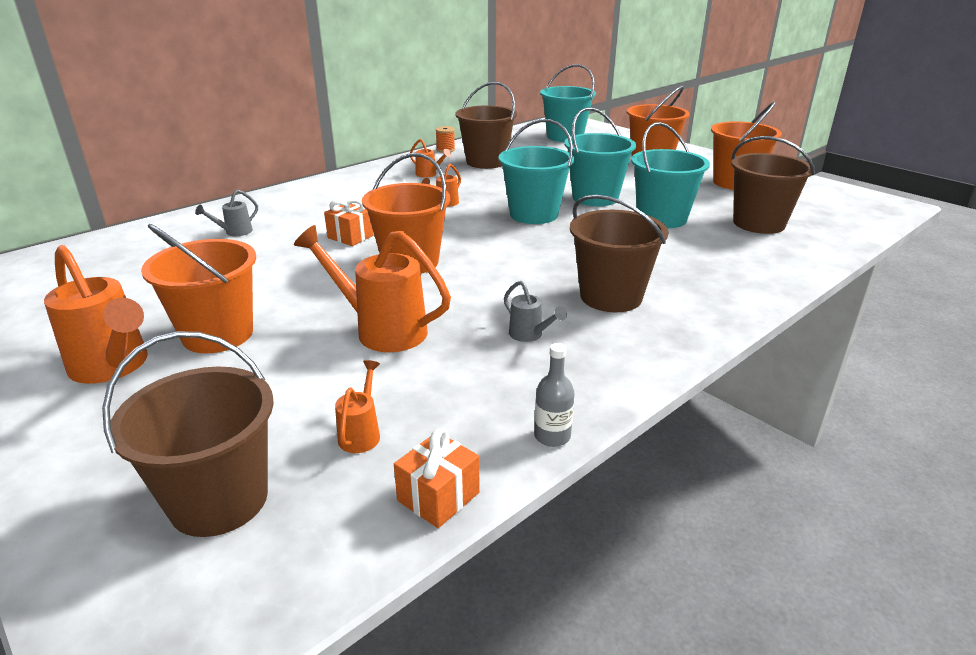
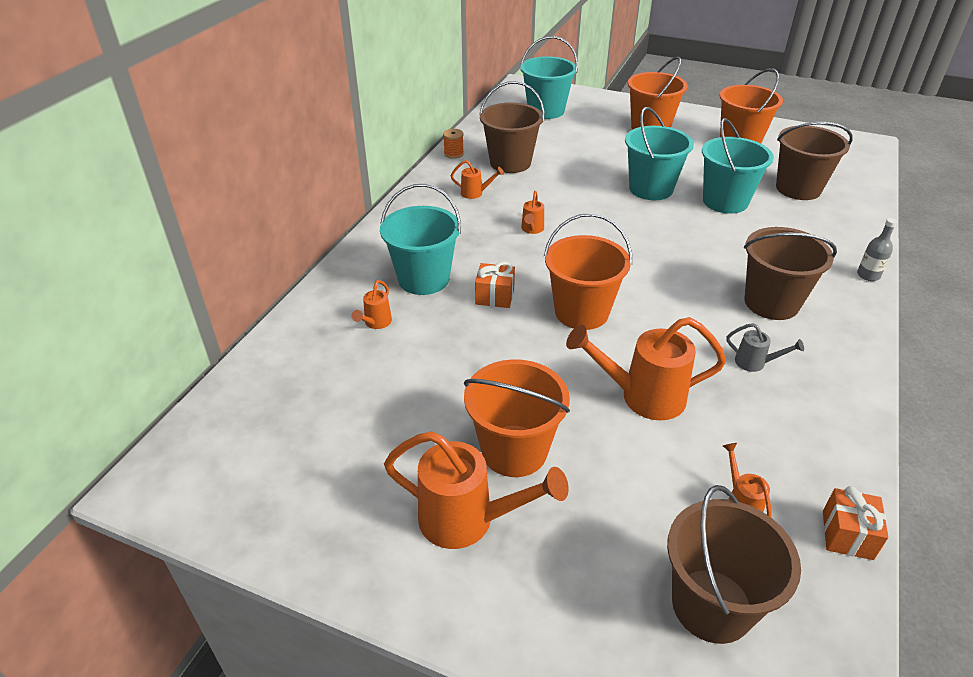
camera: 25 degrees left, 10 degrees up
(234, 232) = (375, 323): grey watering can -> orange watering can
(534, 214) = (622, 223): turquoise bucket -> turquoise bucket (423, 279)
(552, 436) = (862, 453): grey bottle -> grey bottle (868, 275)

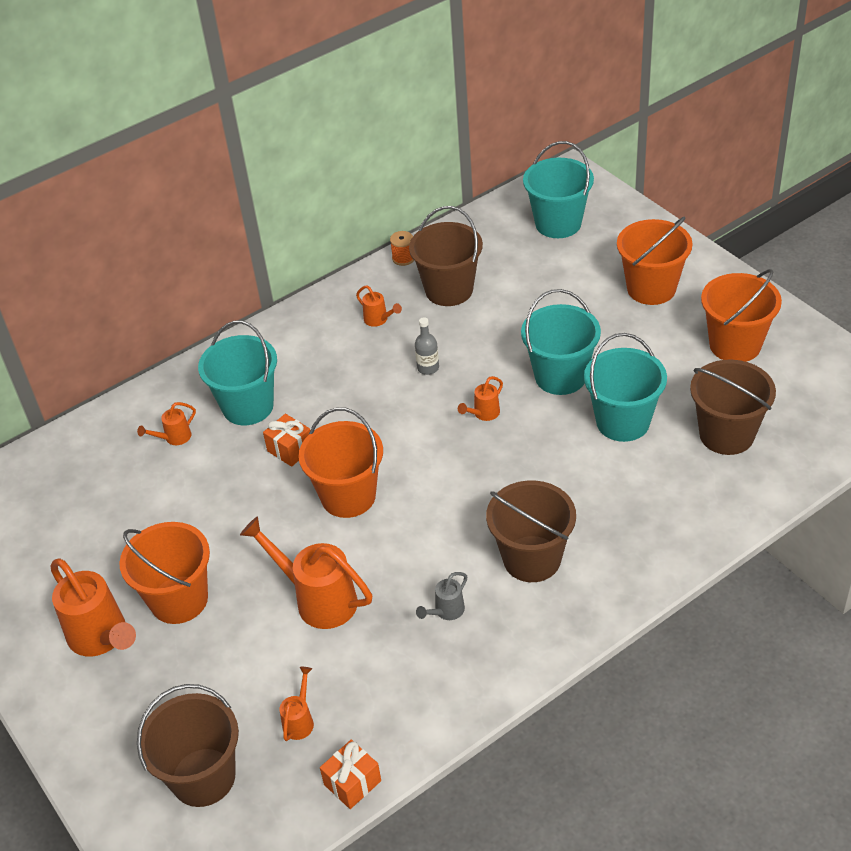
camera: 35 degrees right, 5 degrees up
(532, 229) = (391, 385): orange watering can -> orange watering can (483, 414)
(755, 363) = (446, 612): grey watering can -> grey watering can turned 75 degrees clockwise
(868, 275) = (669, 570): grey bottle -> grey bottle (428, 368)

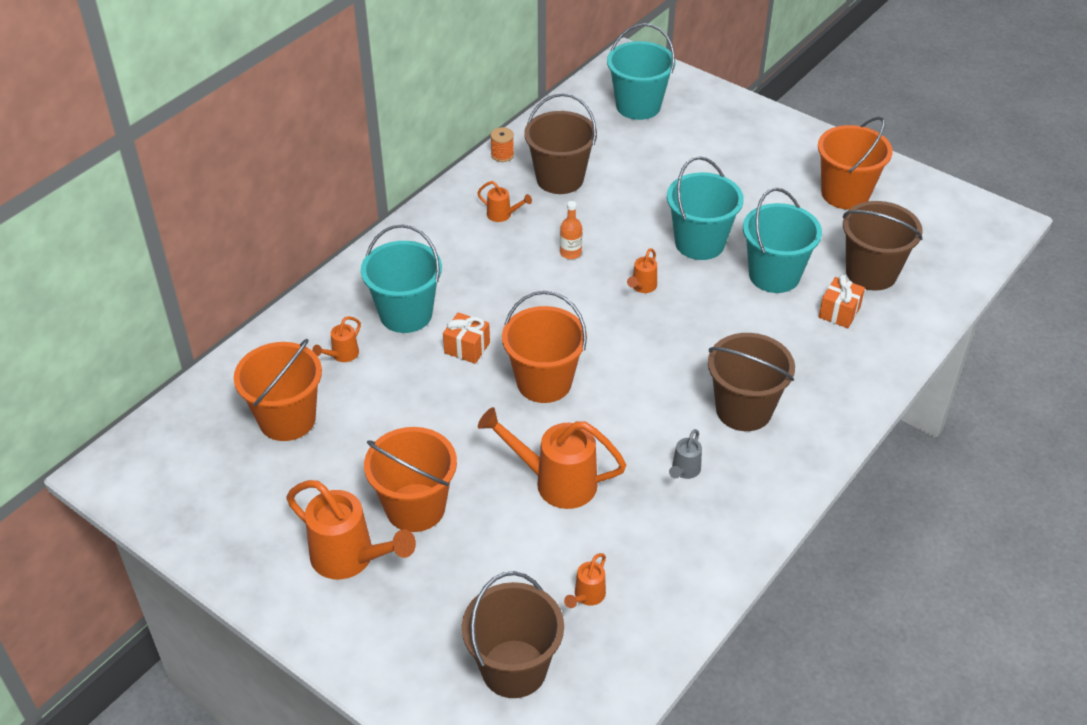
camera: 20 degrees left, 0 degrees up
(300, 720) = (587, 596): orange watering can -> orange watering can turned 150 degrees counterclockwise
(352, 783) = (663, 643): orange gift -> orange gift (839, 312)
(428, 368) = (570, 253): grey bottle -> orange bottle
(651, 288) = (749, 154): orange bucket -> orange bucket (287, 419)

